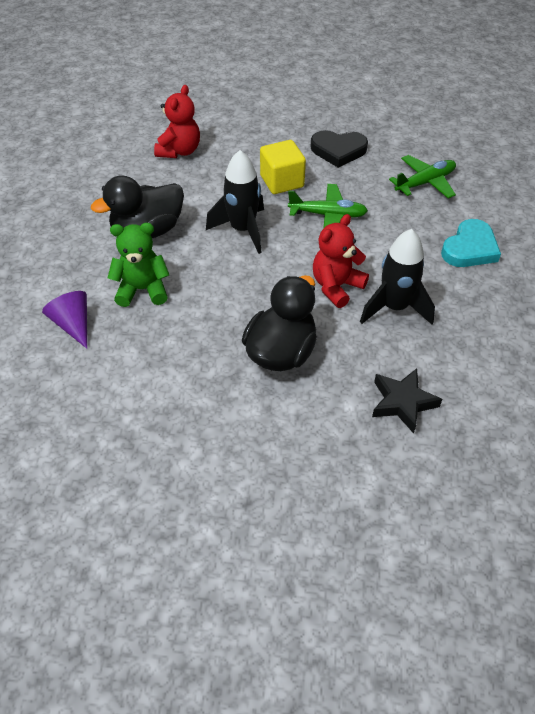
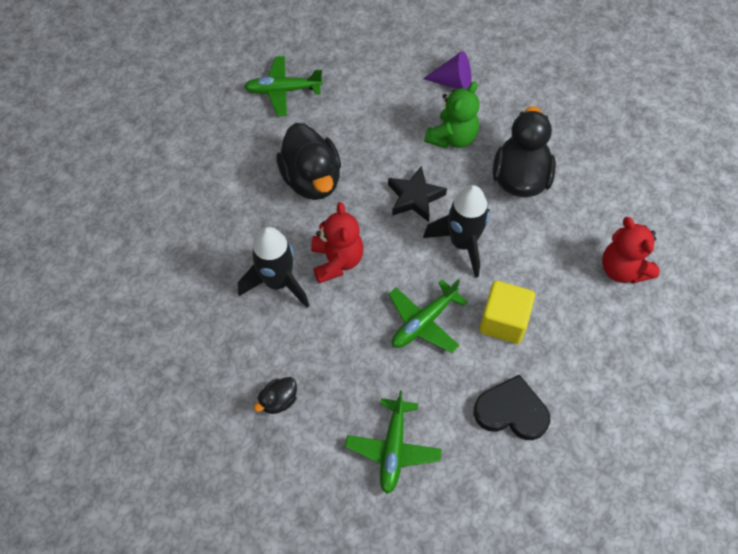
camera: 130 degrees right, 10 degrees up
(201, 449) = (283, 90): none -> green plane
(338, 150) = (511, 411): black heart -> black heart turned 60 degrees clockwise
(402, 402) = (201, 216): black star -> black star (415, 197)
(470, 248) = (278, 401): turquoise heart -> black duck

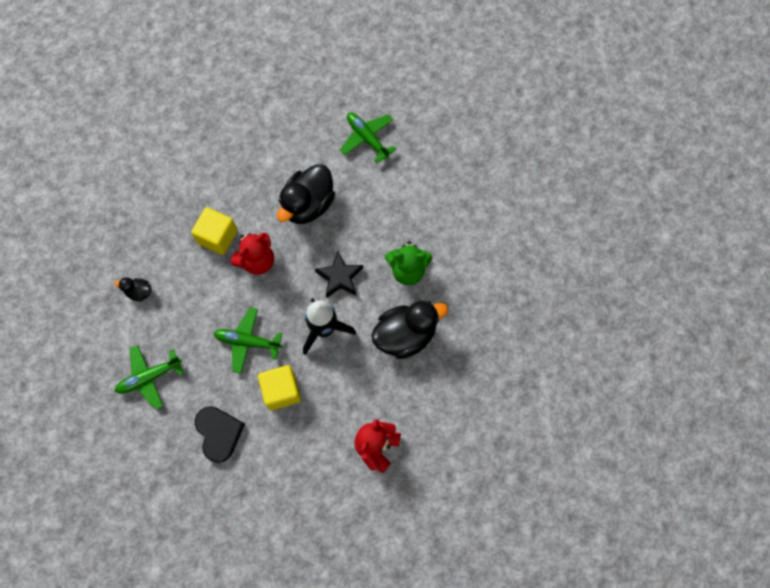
camera: 55 degrees right, 10 degrees up
(277, 282) = (218, 237): black rocket -> yellow cube
(453, 82) = (458, 241): purple cone -> none

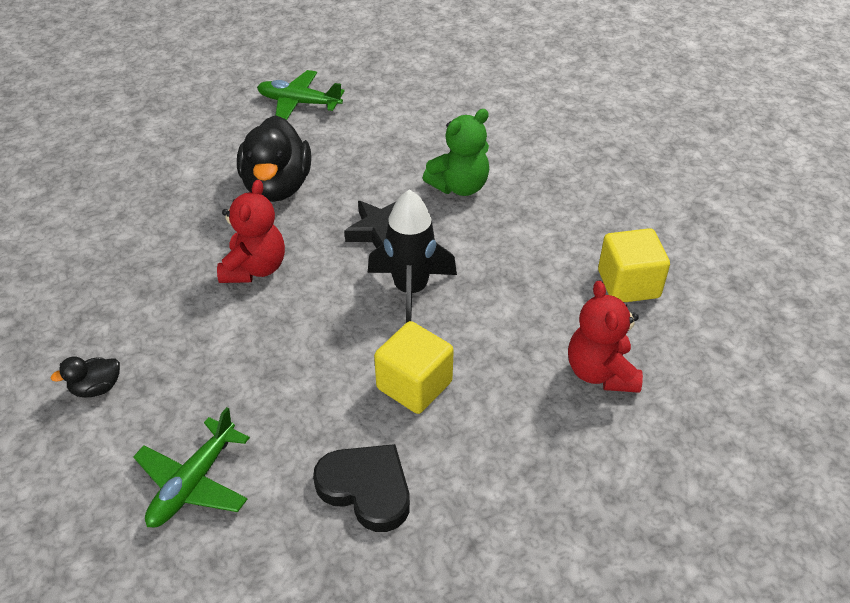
camera: 35 degrees left, 25 degrees down
(218, 237) = (176, 271): yellow cube -> yellow cube (628, 284)
(248, 342) = (316, 357): green plane -> none
(405, 335) = (518, 244): black duck -> none

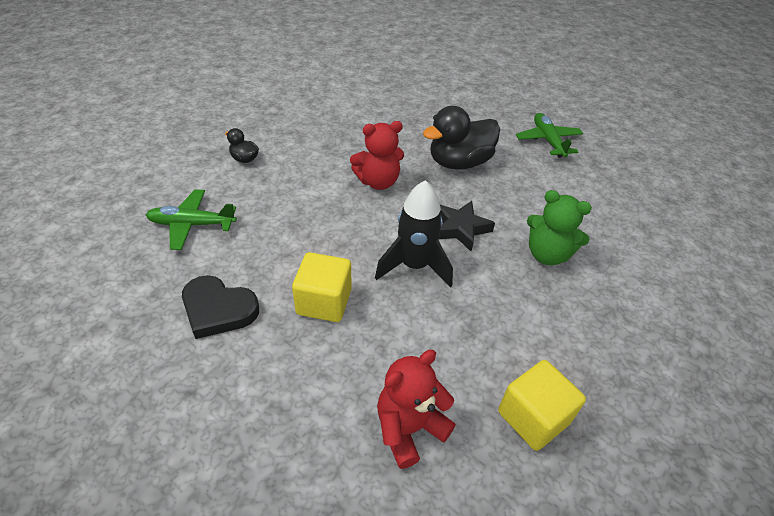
camera: 60 degrees right, 0 degrees up
(366, 489) = (218, 309): black heart -> black heart turned 105 degrees clockwise

